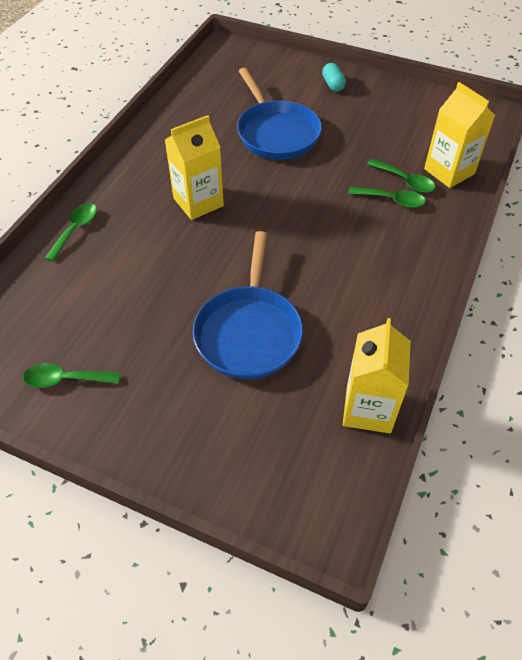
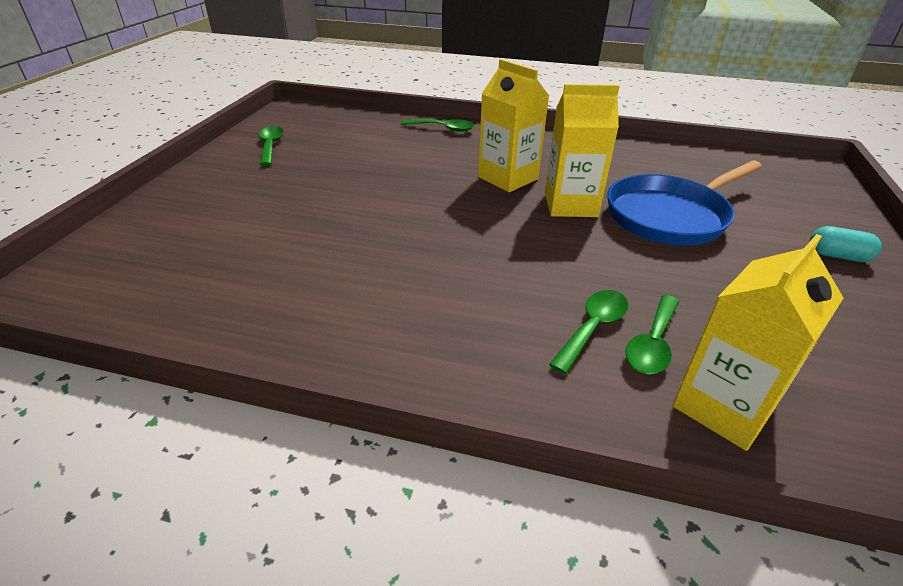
camera: 80 degrees right, 15 degrees down
(249, 332) = (317, 223): blue pan -> none
(333, 85) = (837, 256): turquoise capsule -> turquoise capsule turned 45 degrees clockwise
(368, 409) = (183, 316): yellow carton -> yellow carton (570, 205)
(391, 200) = (593, 328): green spoon -> green spoon turned 150 degrees counterclockwise

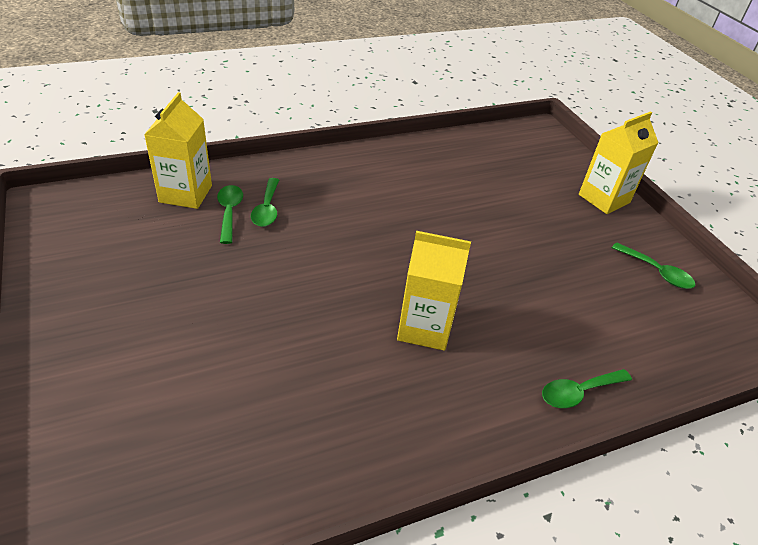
camera: 140 degrees right, 5 degrees up
(570, 205) = (342, 314): yellow carton -> yellow carton (604, 199)
(670, 216) = (246, 341): blue pan -> none
(837, 256) = (83, 351): turquoise capsule -> none

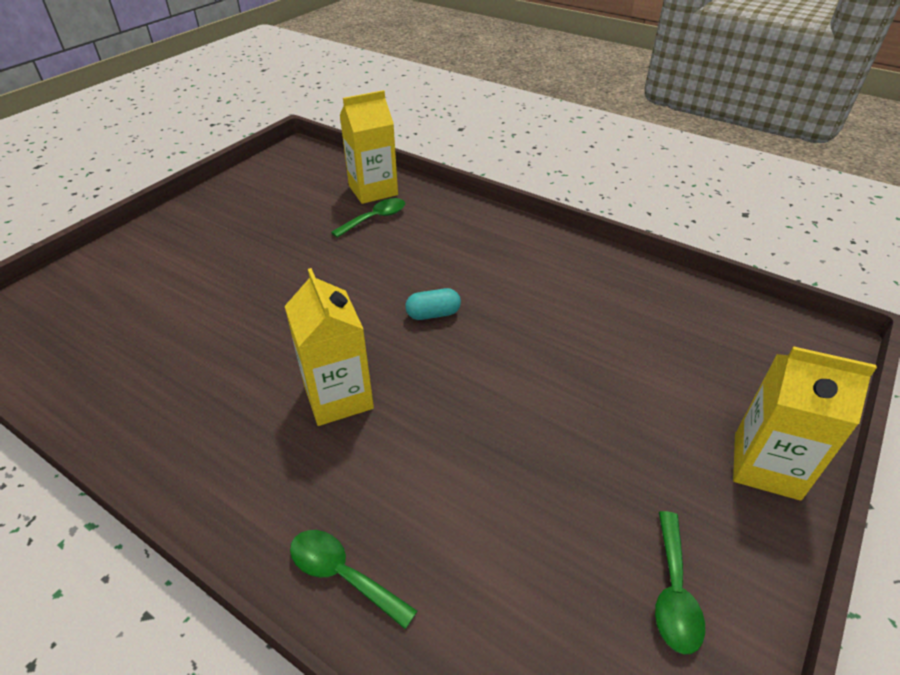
camera: 60 degrees right, 0 degrees up
(267, 209) = (401, 232): green spoon -> none
(381, 242) = (433, 314): none -> turquoise capsule

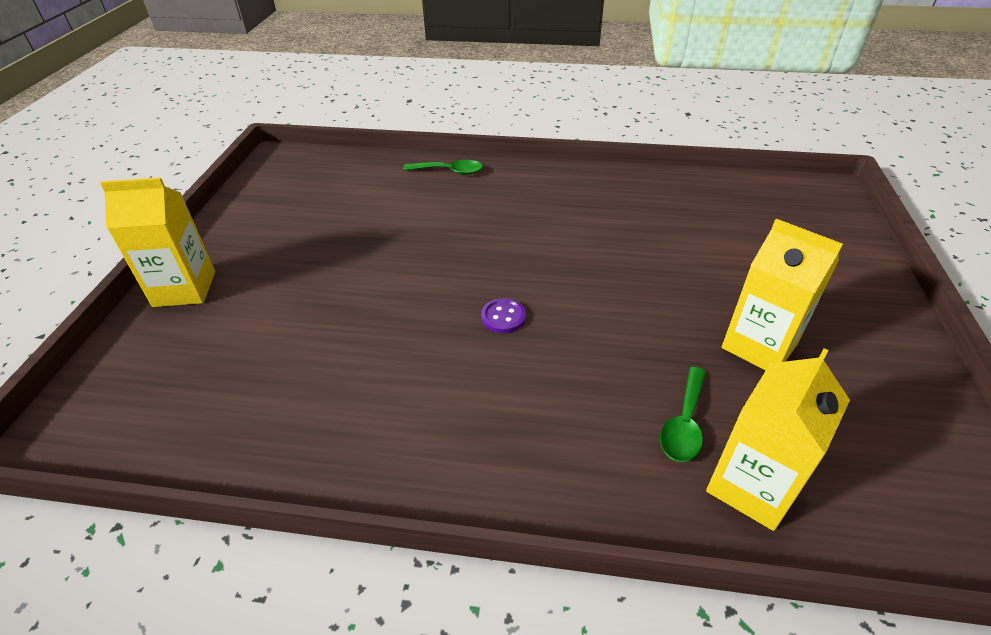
camera: 155 degrees right, 0 degrees up
(338, 397) = (525, 233): yellow carton -> yellow carton (759, 346)
(433, 314) = (503, 317): turquoise capsule -> purple button
(673, 592) = (267, 212): green spoon -> none

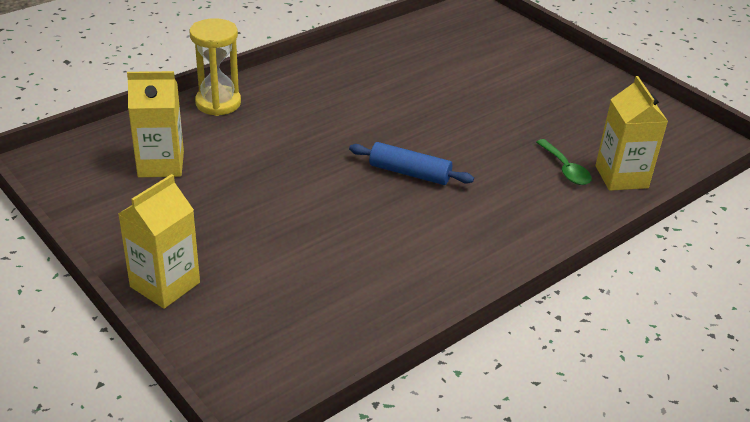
camera: 50 degrees left, 5 degrees down
(449, 171) = (218, 103): green spoon -> yellow hourglass
(503, 317) = (409, 173): purple button -> blue rolling pin
(759, 346) = (549, 114): yellow carton -> yellow carton (161, 164)

